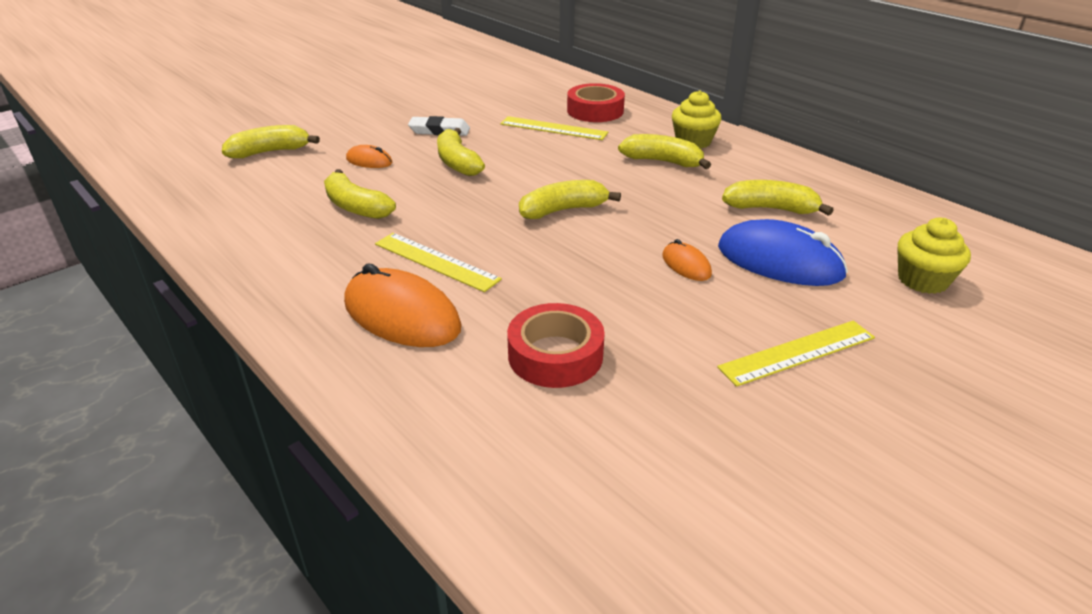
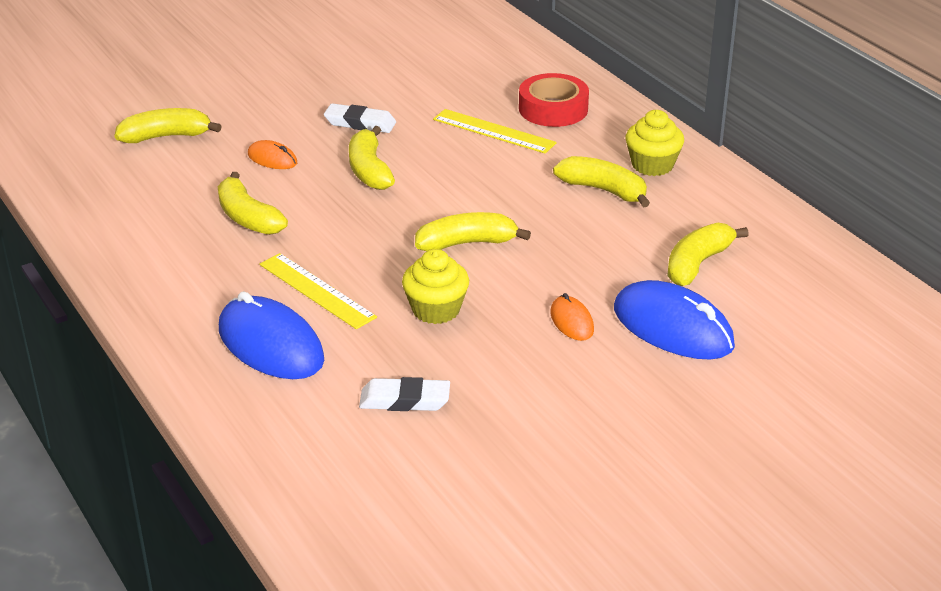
camera: 10 degrees right, 0 degrees up
(402, 315) = (270, 345): orange mouse -> blue mouse
(555, 355) = (405, 400): red tape -> white eraser
(770, 209) = (697, 264): yellow banana -> yellow banana turned 75 degrees counterclockwise
(797, 352) = (638, 424): yellow ruler -> none
(922, 280) = (814, 365): yellow cupcake -> yellow cupcake (436, 309)

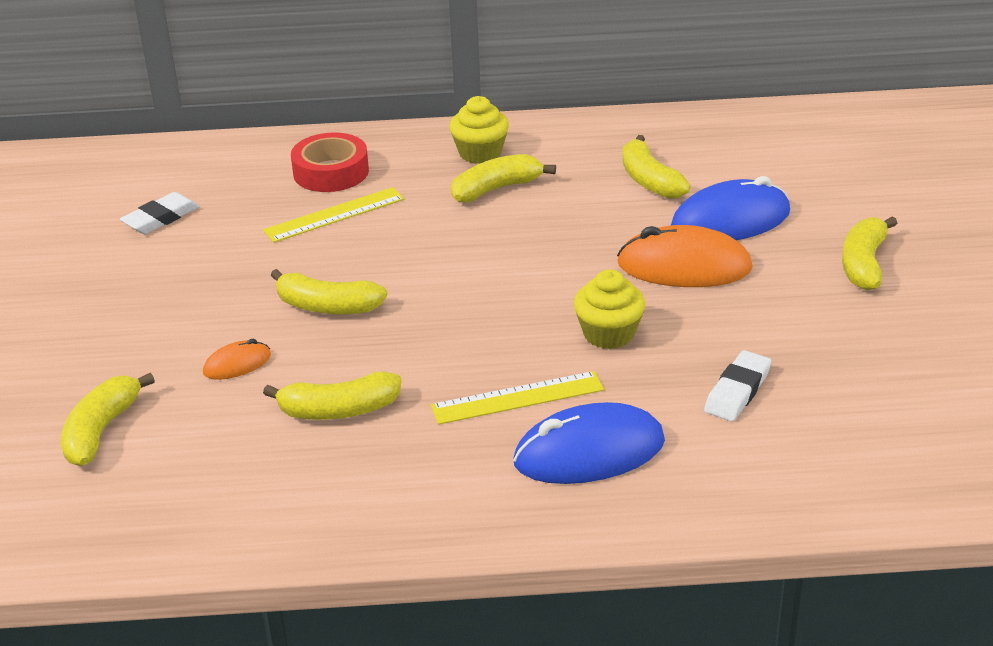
camera: 60 degrees left, 0 degrees up
(360, 123) = (229, 288): white eraser -> white eraser (161, 218)
(466, 243) = (514, 286): yellow banana -> yellow banana (863, 264)
(571, 321) = (684, 266): orange mouse -> orange mouse, size x2.02

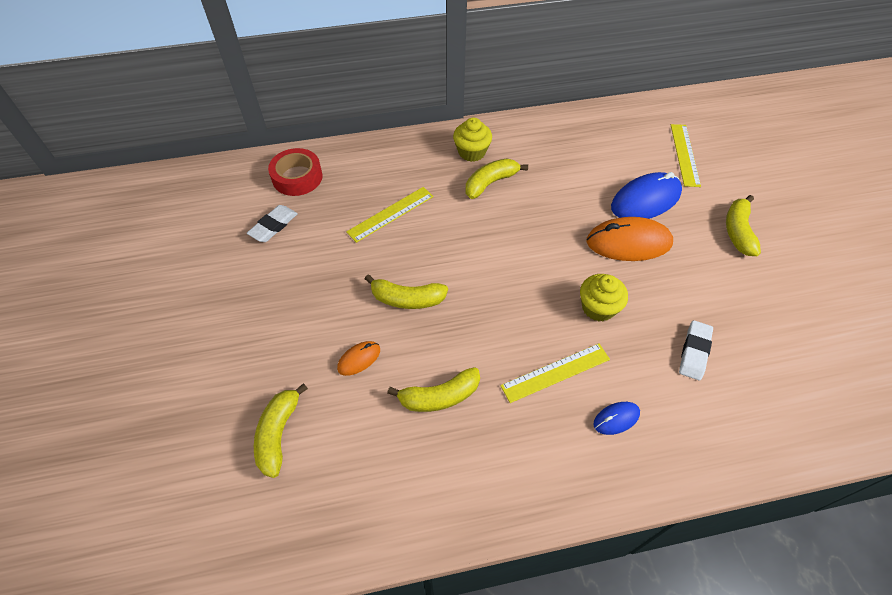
camera: 10 degrees left, 20 degrees up
(331, 172) = (378, 175): red tape -> red tape (297, 177)
(589, 452) = (616, 419): blue mouse -> blue mouse, size x0.50
(649, 181) = (585, 169): yellow banana -> none
(815, 172) = (684, 154): none -> yellow ruler

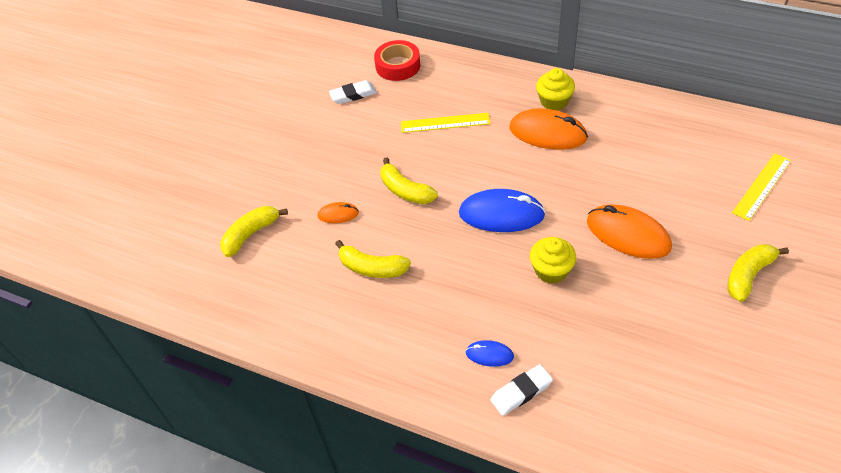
camera: 40 degrees right, 5 degrees down
(490, 183) = (547, 133): yellow banana -> orange mouse
(555, 372) = (472, 298): yellow ruler -> none
(645, 200) = (679, 208): blue mouse -> blue mouse (501, 214)
(694, 352) = (603, 345): white eraser -> white eraser (521, 392)

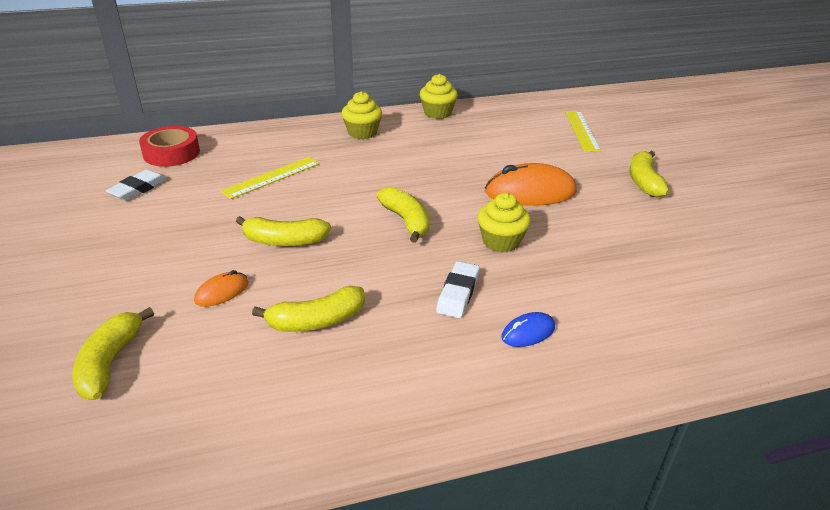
camera: 45 degrees left, 15 degrees down
(501, 214) = (406, 221): blue mouse -> yellow banana
(521, 392) = (594, 346): white eraser -> white eraser (458, 293)
(547, 133) = (381, 153): orange mouse -> none
(642, 104) = (437, 113): none -> yellow cupcake

